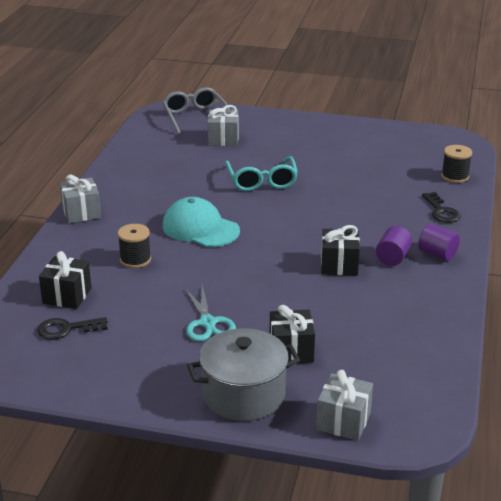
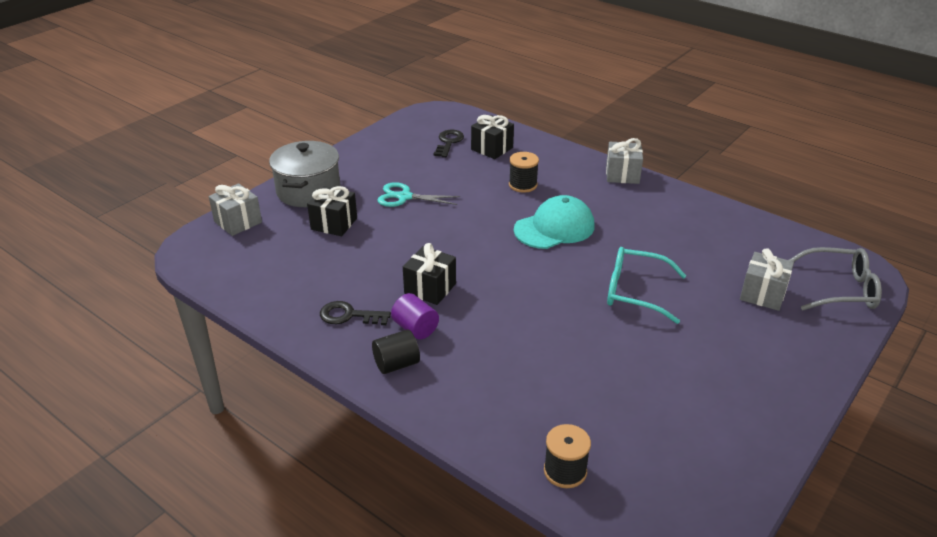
camera: 115 degrees right, 5 degrees up
(437, 254) = (396, 364): purple cylinder -> black cylinder
(441, 211) = (481, 411): black key -> black key (349, 315)

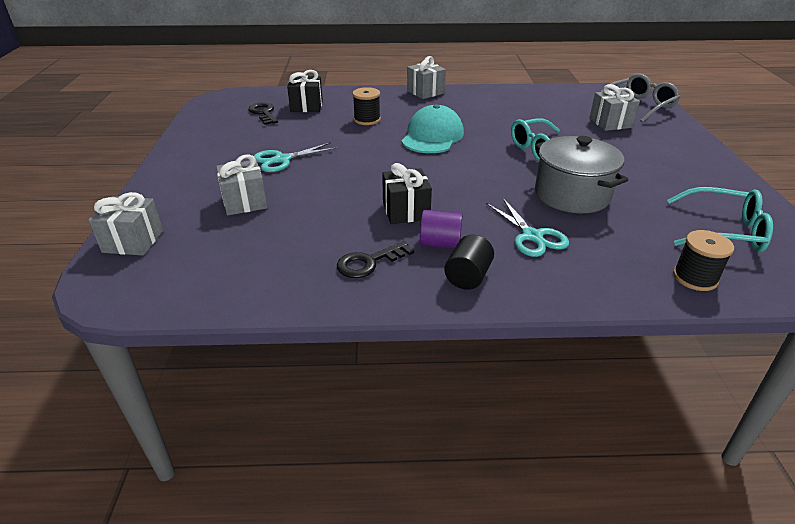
camera: 40 degrees left, 0 degrees up
(308, 191) = (179, 188): grey pot -> grey pot (572, 195)
(334, 224) = (244, 202): black gift -> grey gift
(491, 362) = (532, 236): none -> turquoise scissors
(669, 454) = (722, 231): none -> turquoise glasses

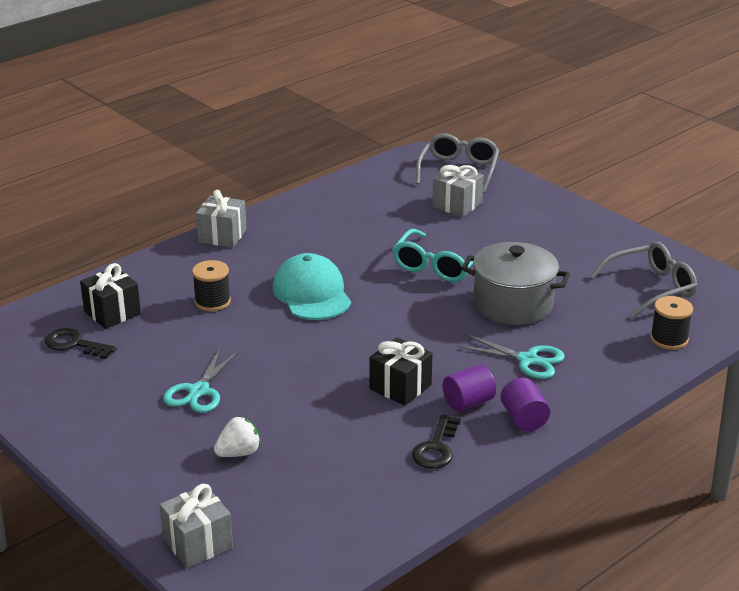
camera: 40 degrees left, 5 degrees down
(244, 202) = (238, 453): grey gift -> white strawberry
(468, 276) = (524, 419): black cylinder -> purple cylinder
(722, 231) = (650, 288): turquoise glasses -> grey glasses

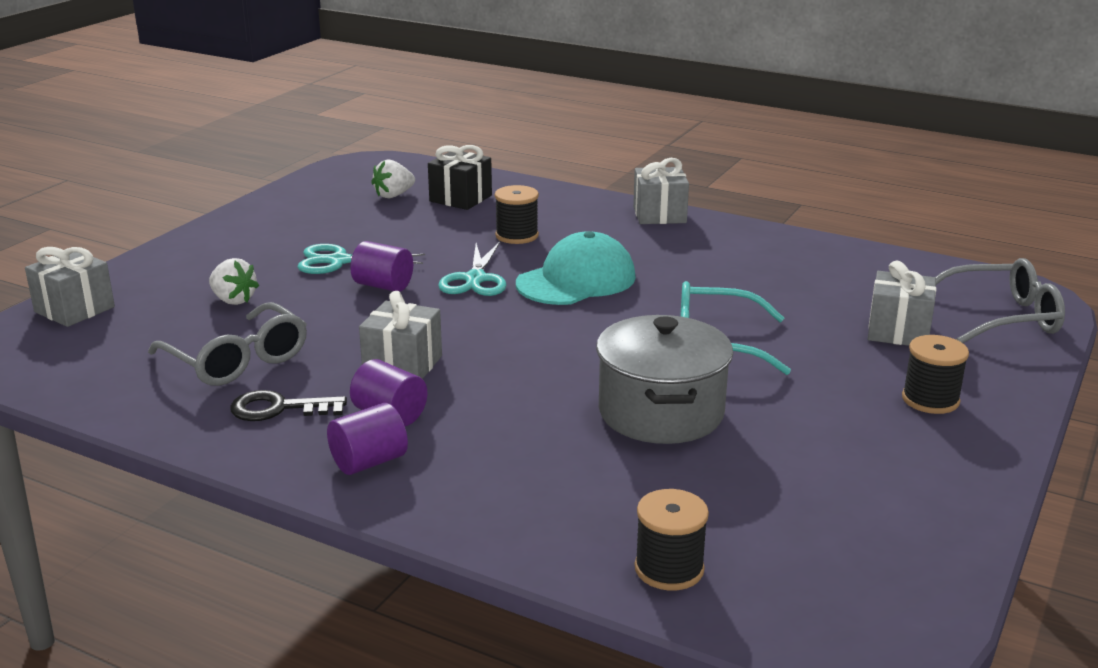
camera: 70 degrees right, 5 degrees down
(74, 344) = (393, 195): black key -> white strawberry
(262, 376) = (383, 286): none -> purple cylinder
(400, 387) = (402, 365): black gift -> grey gift
(528, 360) = (520, 445): turquoise scissors -> turquoise scissors (475, 279)
(539, 220) = (930, 400): none -> black spool
(650, 288) = (821, 530): grey glasses -> grey glasses (236, 359)

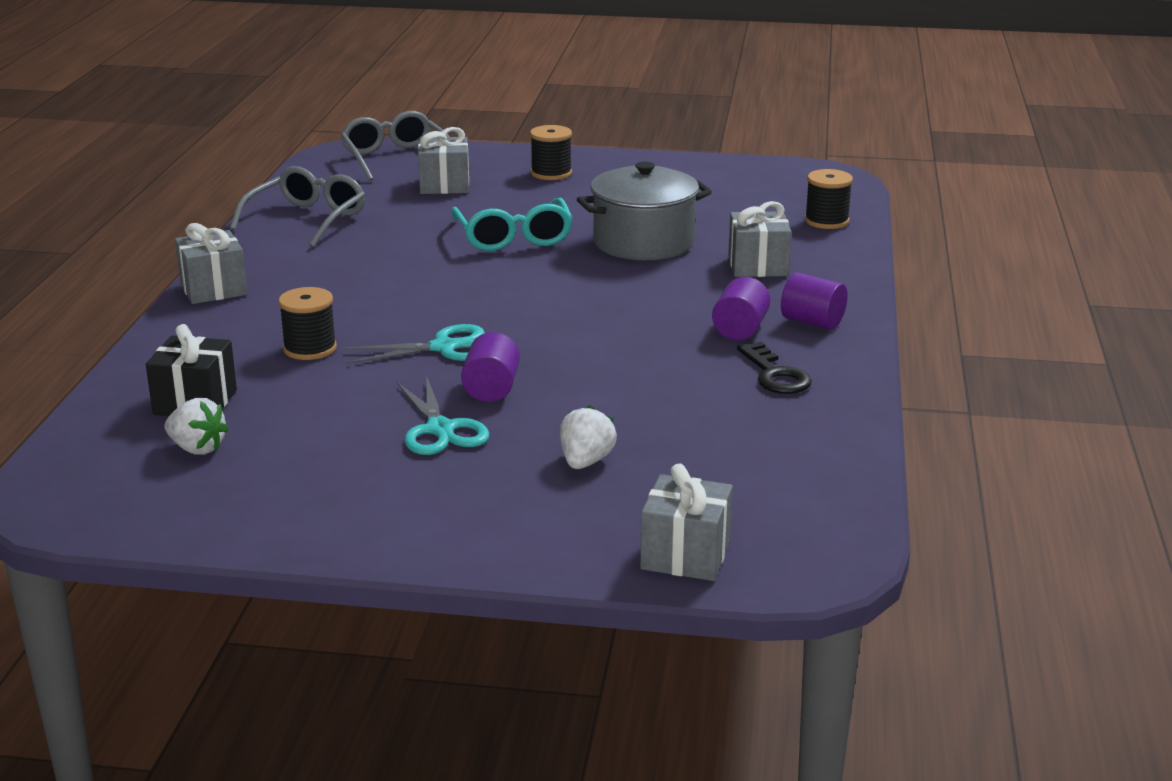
camera: 110 degrees left, 0 degrees up
(236, 359) = (711, 419): grey glasses -> grey glasses (306, 220)
(402, 365) = (653, 343): grey gift -> grey gift (758, 266)
(576, 280) = (417, 303): turquoise cap -> none

